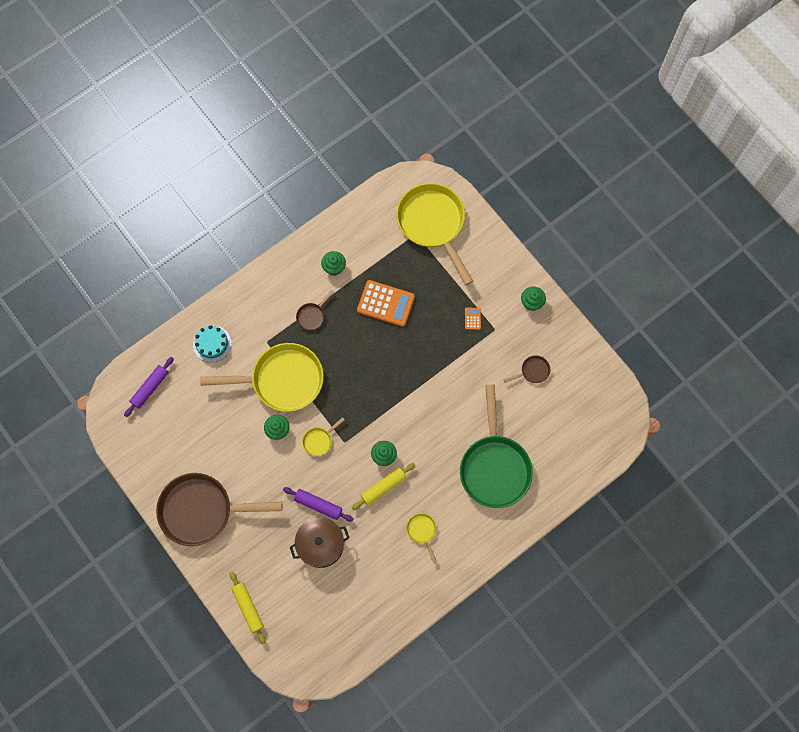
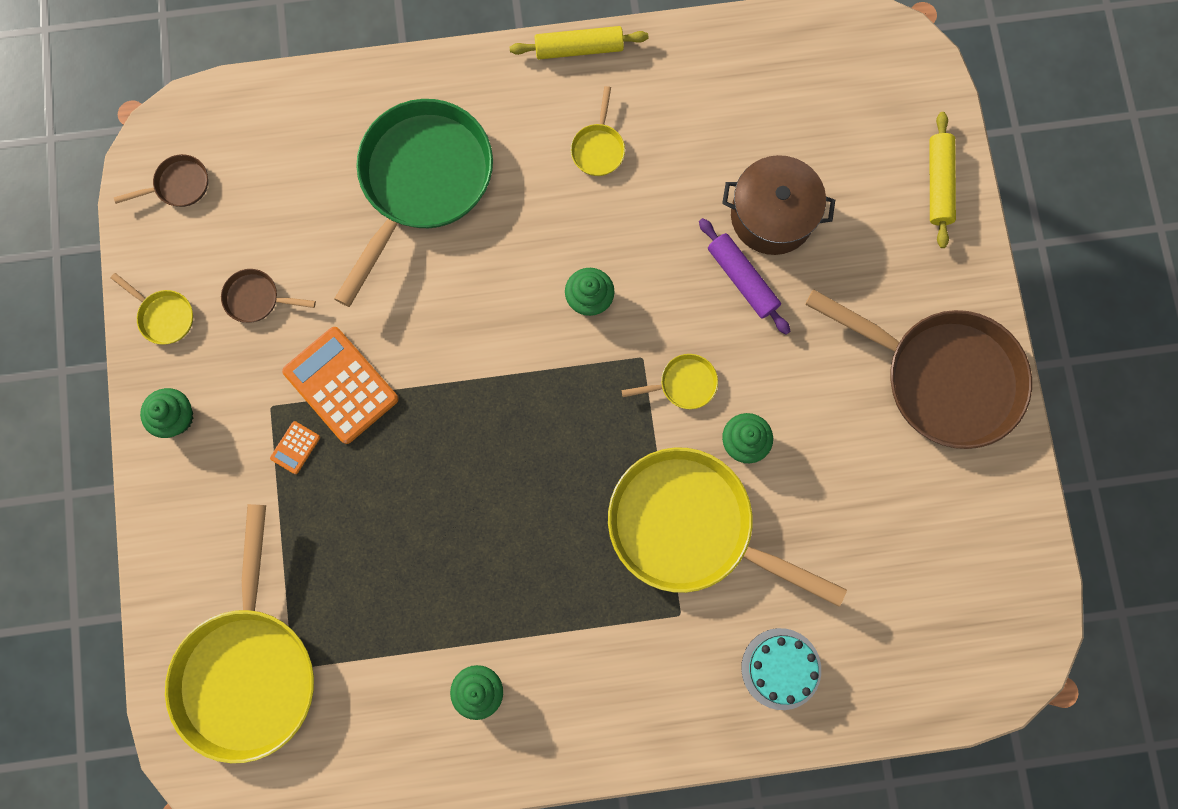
camera: 150 degrees left, 5 degrees up
(150, 388) = (933, 647): purple rolling pin -> none
(312, 316) = (572, 617): brown pan -> brown pan (178, 185)
(383, 487) = (620, 249): yellow rolling pin -> yellow rolling pin (579, 49)
(385, 303) = (428, 564): orange calculator -> orange calculator (341, 385)
(567, 341) = (164, 316): none -> yellow pan

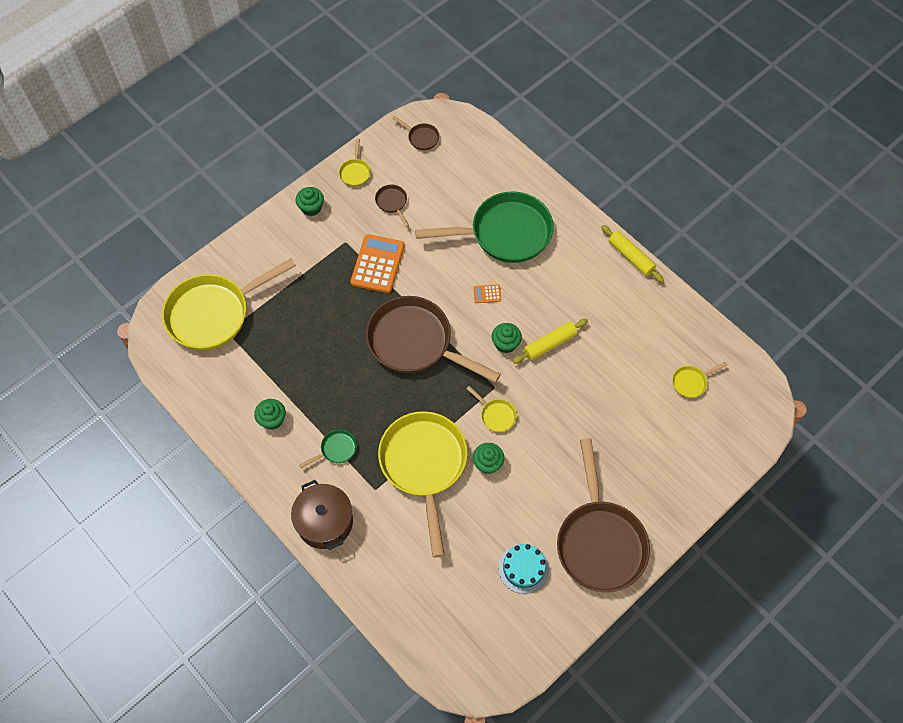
camera: 55 degrees right, 15 degrees down
(295, 447) = (333, 264): orange calculator -> orange calculator (487, 294)
(502, 416) = (415, 343): none -> brown pan
(586, 630) = (336, 449): none -> green pan
(598, 148) = (586, 298): yellow pan -> yellow pan (691, 382)
(742, 279) = (573, 408): purple rolling pin -> none
(772, 215) = (619, 401): brown pot -> brown pot (325, 522)
(781, 668) = (382, 557): turquoise cake -> turquoise cake (523, 568)
(938, 184) = (706, 473): yellow rolling pin -> yellow rolling pin (549, 344)

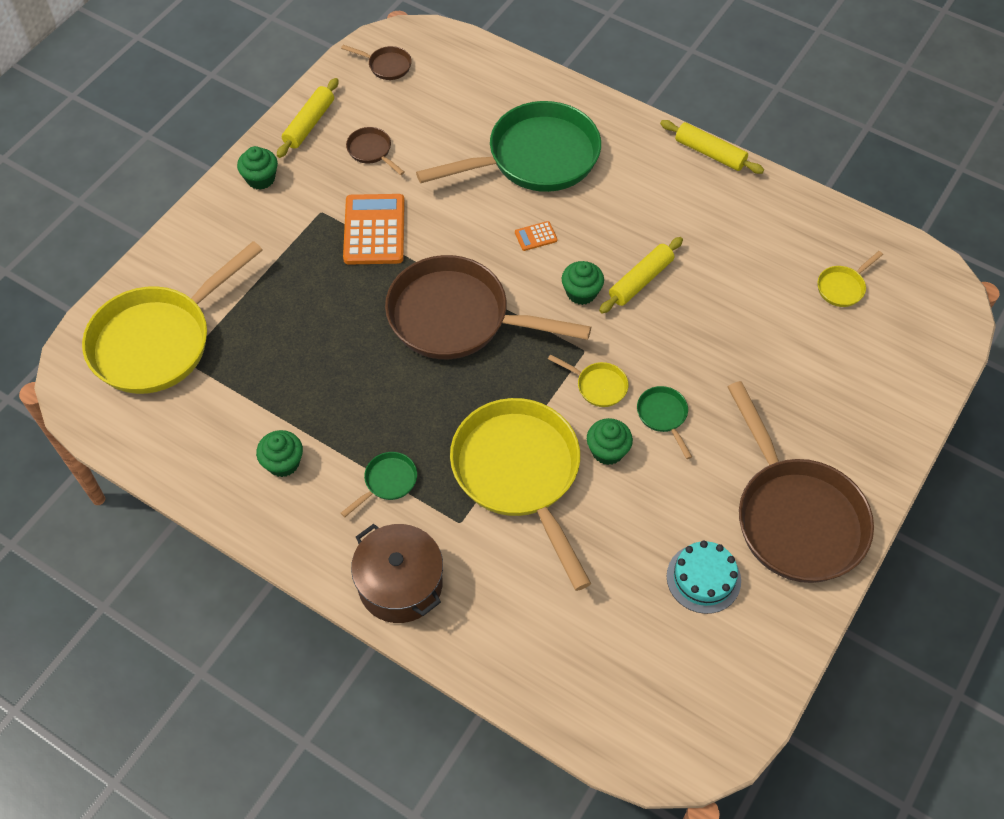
camera: 15 degrees left, 5 degrees down
(355, 172) = (309, 124): yellow pan -> yellow rolling pin
(533, 448) = (663, 416): none -> green pan

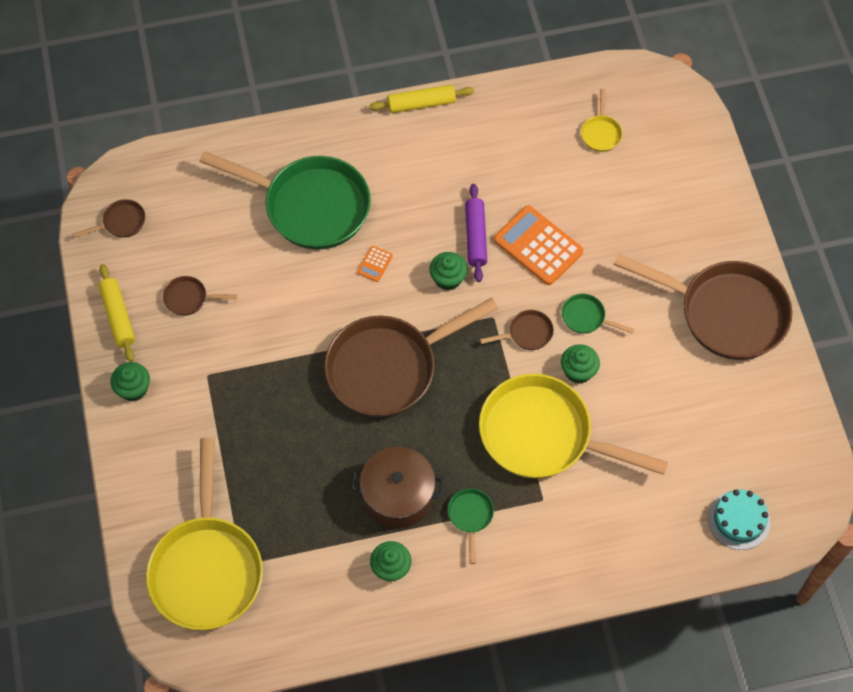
camera: 45 degrees left, 5 degrees up
(374, 230) = (261, 355): orange calculator -> orange calculator (538, 246)
(400, 584) = (551, 571): brown pot -> brown pot (398, 495)
(535, 158) = (310, 206): green pan -> green pan turned 90 degrees clockwise
(598, 386) = (527, 333): yellow pan -> brown pan
(640, 280) = (475, 237): yellow rolling pin -> purple rolling pin
(703, 578) = (714, 399): turquoise cake -> turquoise cake (738, 520)

